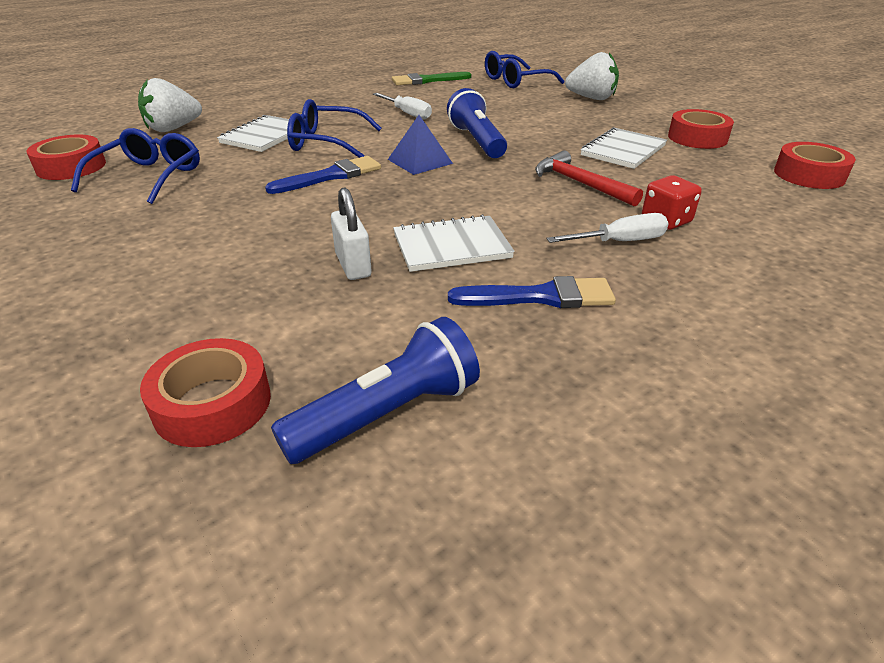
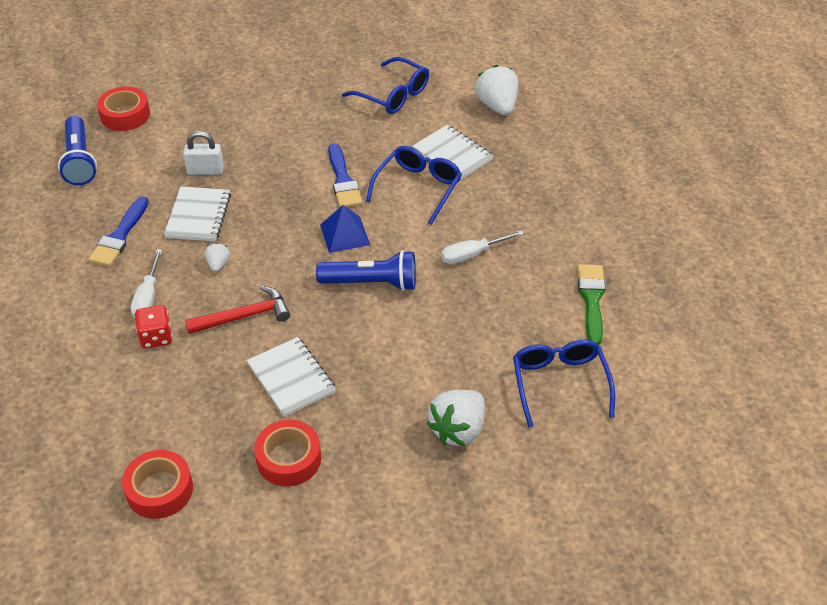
camera: 110 degrees right, 10 degrees up
(71, 167) = (433, 61): red tape -> none
(523, 213) = (218, 264): none -> white strawberry

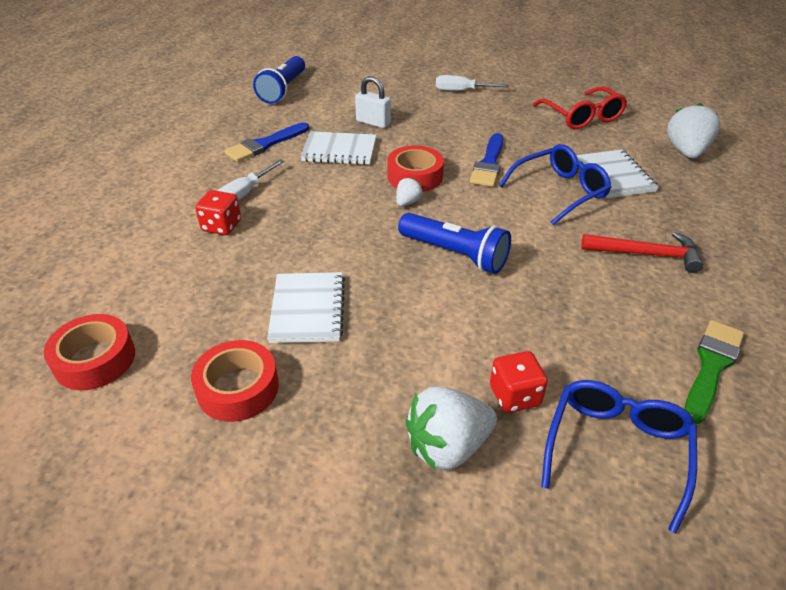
camera: 30 degrees right, 5 degrees down
(125, 115) = (343, 72): red tape -> red tape (415, 176)
(198, 216) = (339, 150): white notebook -> white notebook turned 60 degrees clockwise
(218, 264) = (324, 190): white strawberry -> white strawberry (407, 202)
(244, 316) = (311, 238): red hammer -> red hammer (646, 254)
(344, 234) = (458, 205): blue pyramid -> none
(393, 95) = (582, 117): blue glasses -> red glasses
(471, 255) = (582, 266): white screwdriver -> white screwdriver (461, 91)
(480, 377) = (515, 396): none -> red dice

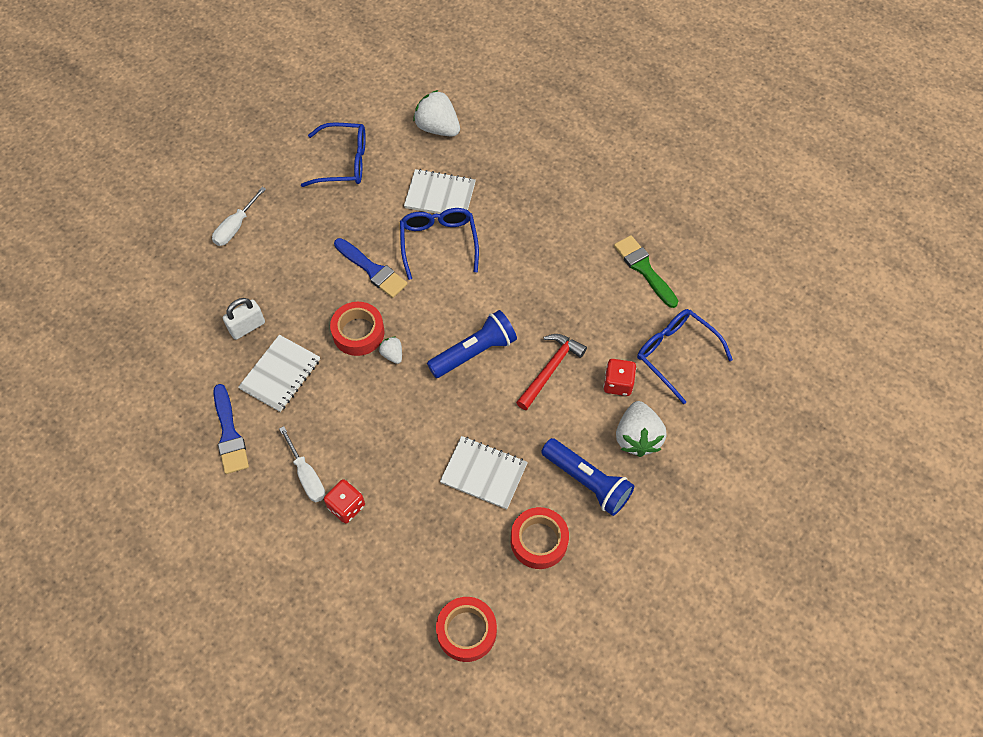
camera: 65 degrees left, 20 degrees up
(283, 90) = (122, 382): blue flashlight -> blue flashlight (587, 481)
(582, 117) = (343, 162): red glasses -> blue glasses
(646, 254) = (537, 235): red hammer -> red hammer (550, 369)

